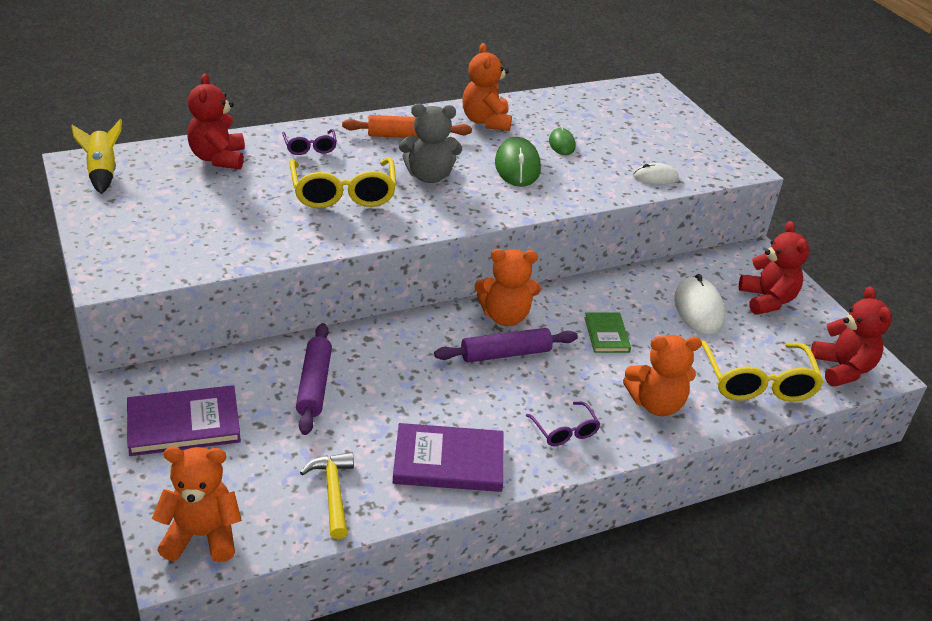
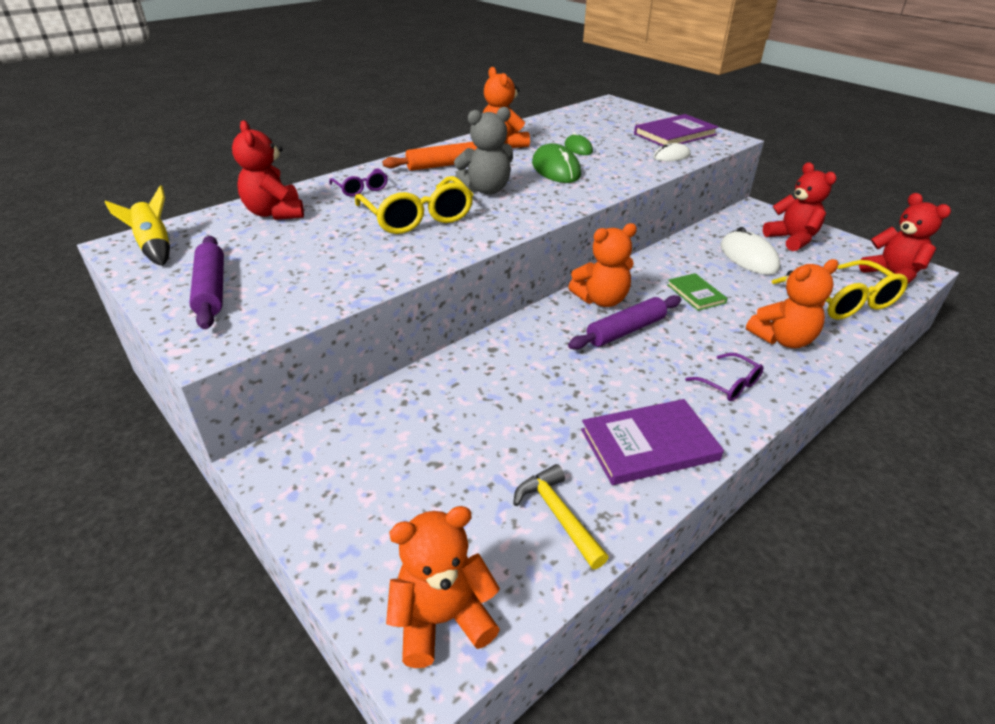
camera: 15 degrees left, 0 degrees up
(184, 424) = (350, 488): purple book -> purple book (675, 134)
(314, 385) = (468, 407): purple rolling pin -> purple rolling pin (211, 290)

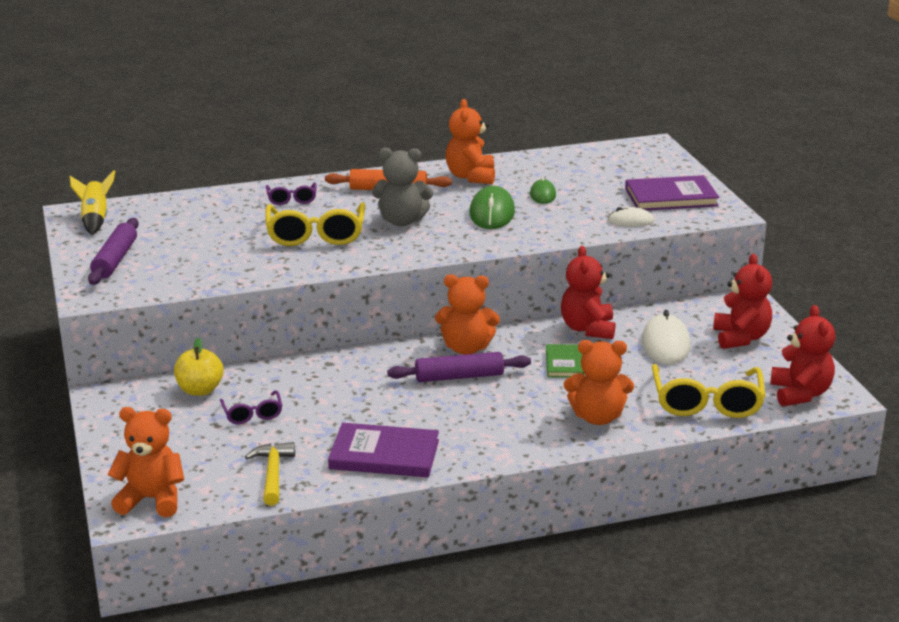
camera: 25 degrees right, 10 degrees down
(275, 213) = (203, 208): red teddy bear -> red teddy bear (588, 329)
(382, 421) = (200, 390): none -> yellow apple
(729, 384) = (501, 435): purple glasses -> purple glasses (252, 414)

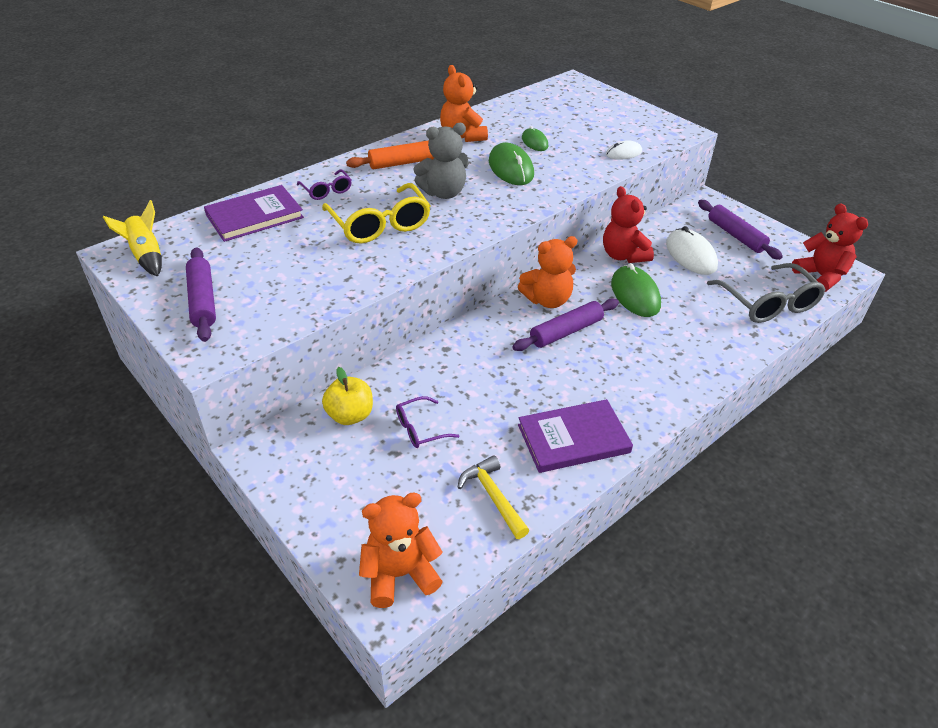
camera: 25 degrees left, 15 degrees up
(252, 414) = (420, 429): purple glasses -> purple glasses turned 105 degrees clockwise
(564, 363) = (635, 294): green book -> green mouse
(597, 417) = (705, 342): orange teddy bear -> none
(671, 197) = (631, 125): purple book -> purple book (254, 216)
(706, 402) = (768, 303): yellow glasses -> grey glasses
(740, 338) = (736, 235): red teddy bear -> purple rolling pin

